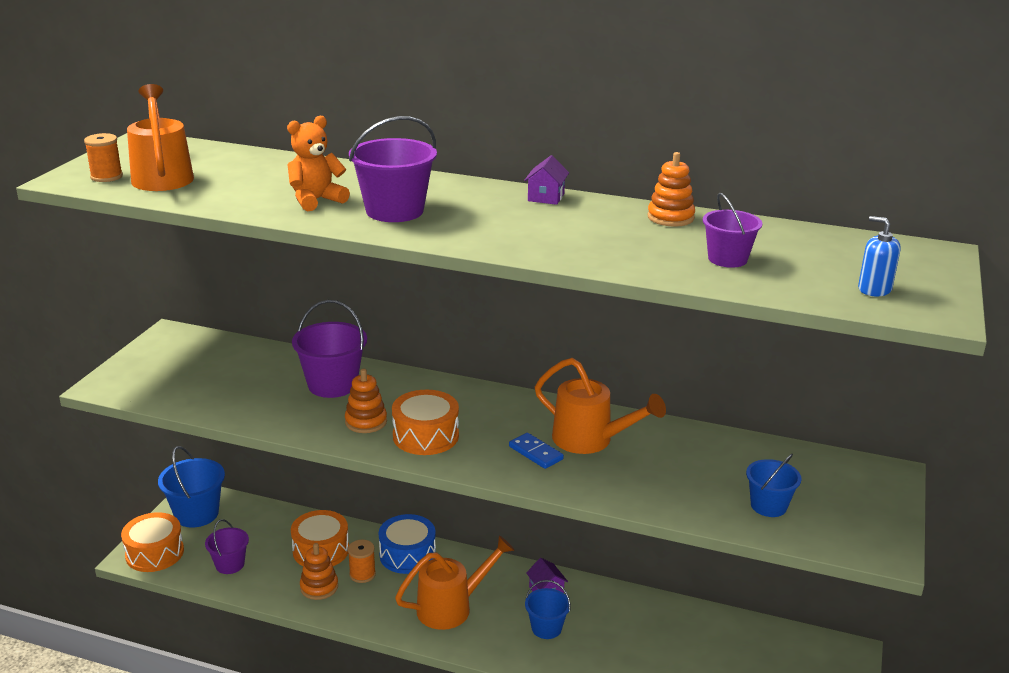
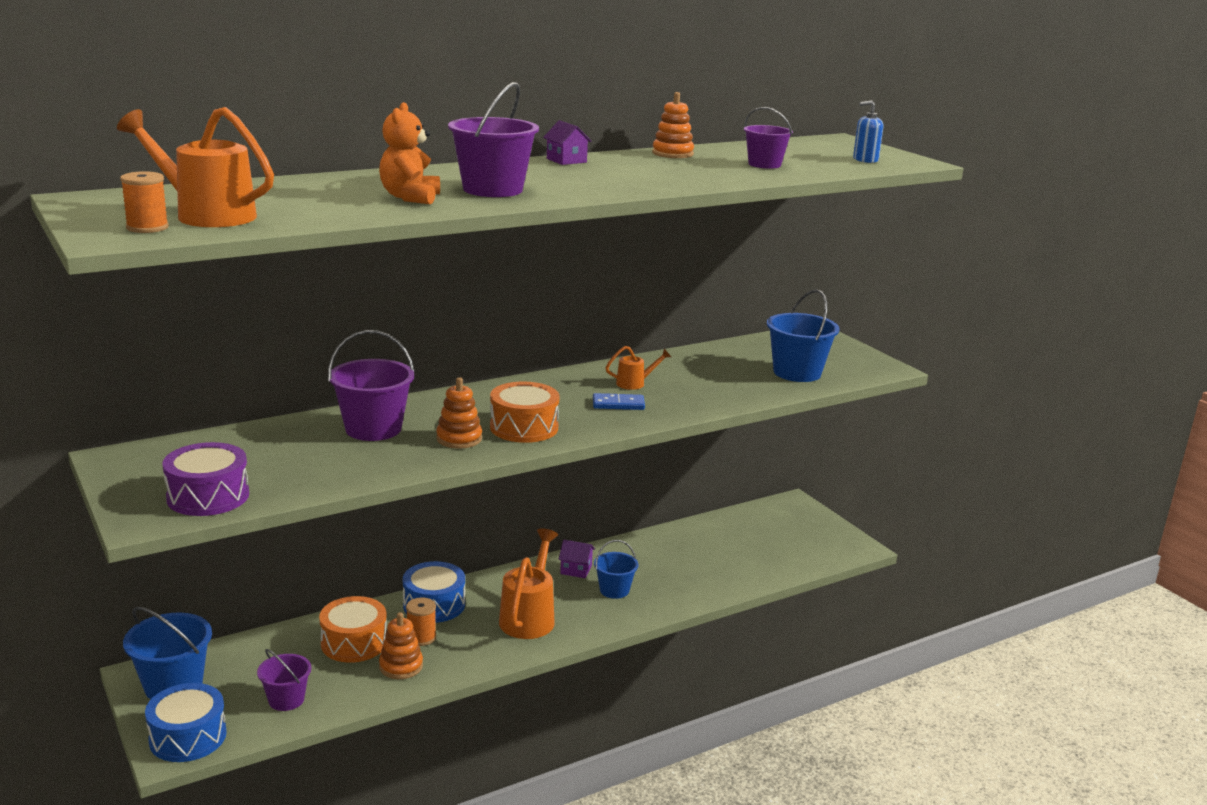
camera: 50 degrees left, 5 degrees down
(154, 553) = (188, 737): orange drum -> blue drum
(159, 387) = (208, 496): none -> purple drum
(590, 440) = (634, 383): orange watering can -> orange watering can, size x0.51
(768, 506) = (797, 372): blue bucket -> blue bucket, size x1.61

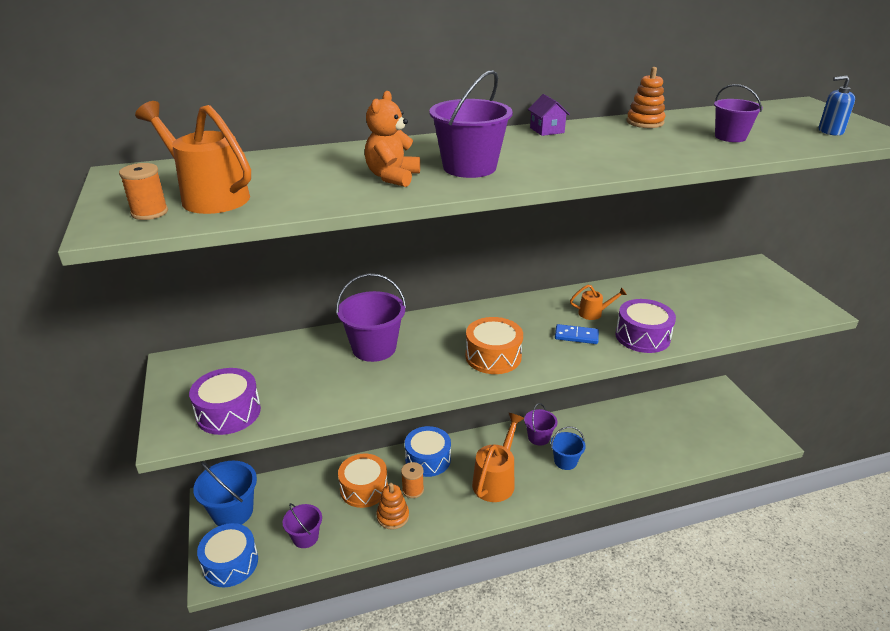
camera: 15 degrees right, 10 degrees up
(459, 439) = (438, 365): orange stacking toy -> none
(576, 569) = (538, 437): purple house -> purple bucket
(694, 400) = (642, 336): none -> purple drum
(797, 372) = (736, 310): blue bucket -> none

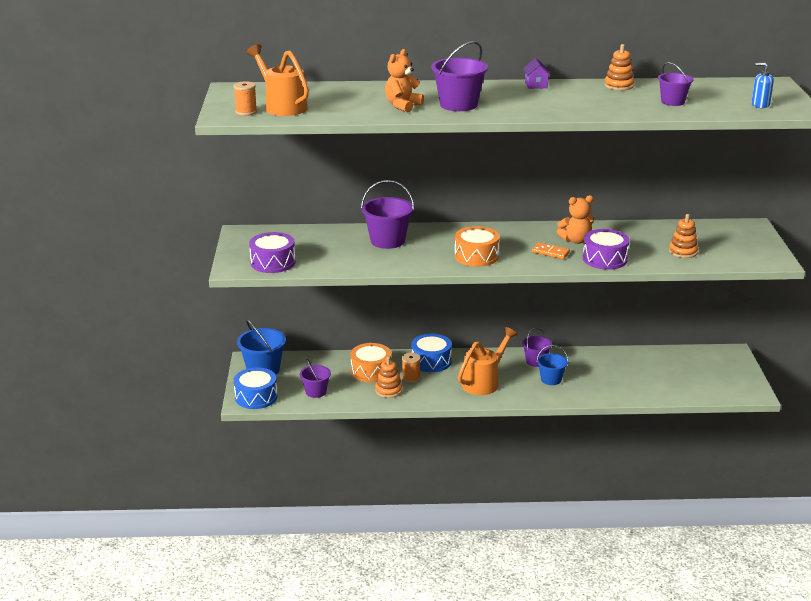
camera: 15 degrees right, 5 degrees down
(576, 336) = (550, 252): blue domino -> orange domino
(594, 313) = (576, 240): orange watering can -> orange teddy bear
(717, 312) = (683, 252): none -> orange stacking toy

